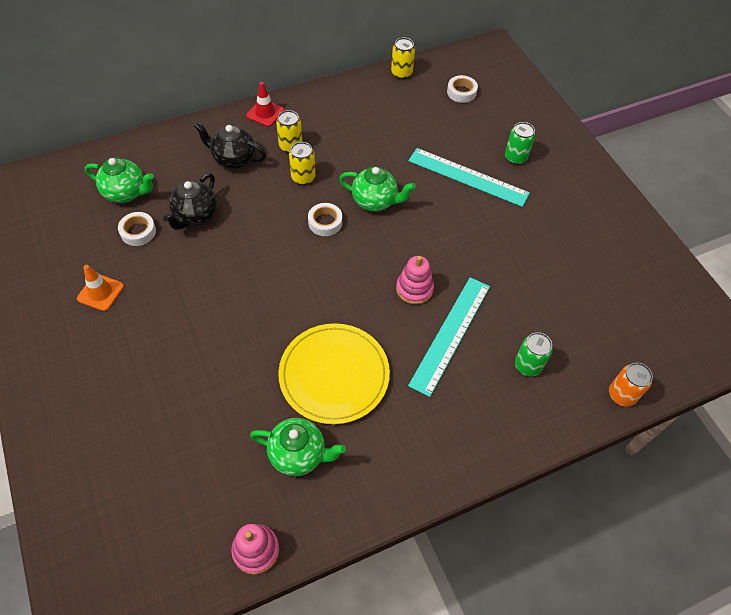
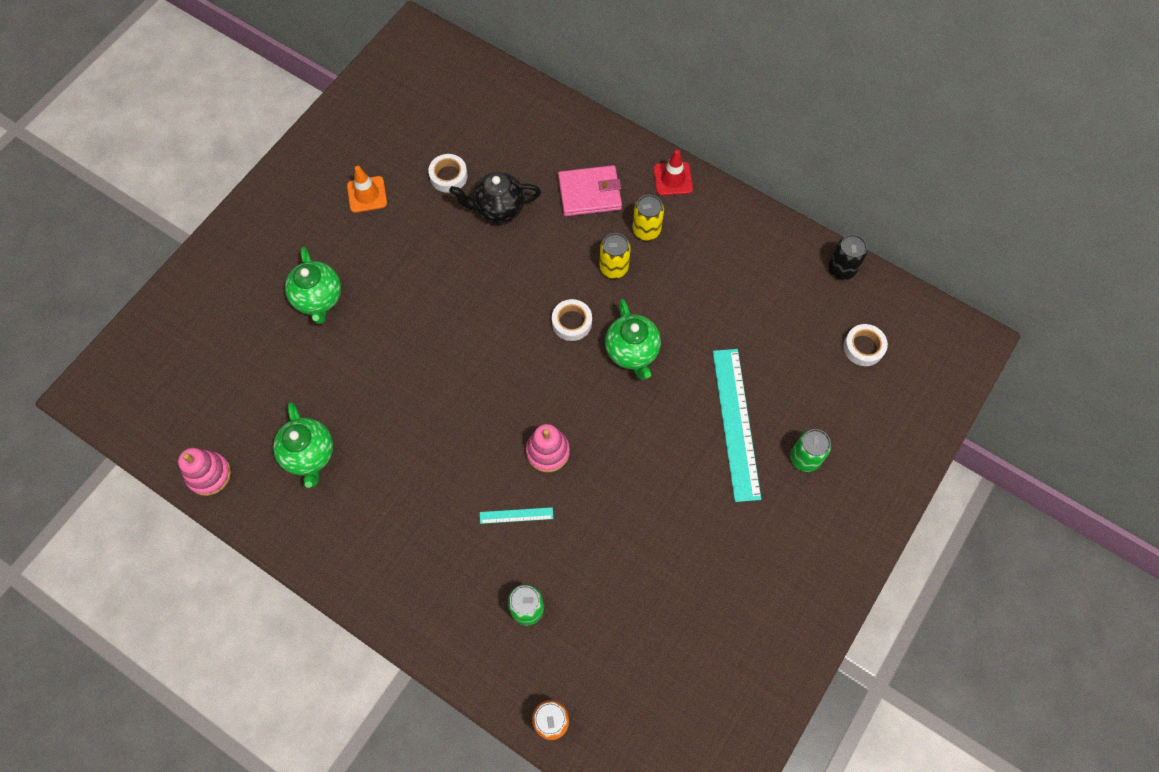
camera: 60 degrees right, 10 degrees up
(126, 193) = (484, 135): green teapot -> green teapot (318, 299)
(234, 160) = (589, 193): black teapot -> pink wallet
(334, 375) = (405, 436): yellow plate -> none
(401, 73) = (841, 269): yellow can -> black can
(451, 334) = (516, 515): turquoise ruler -> turquoise ruler, size x0.44

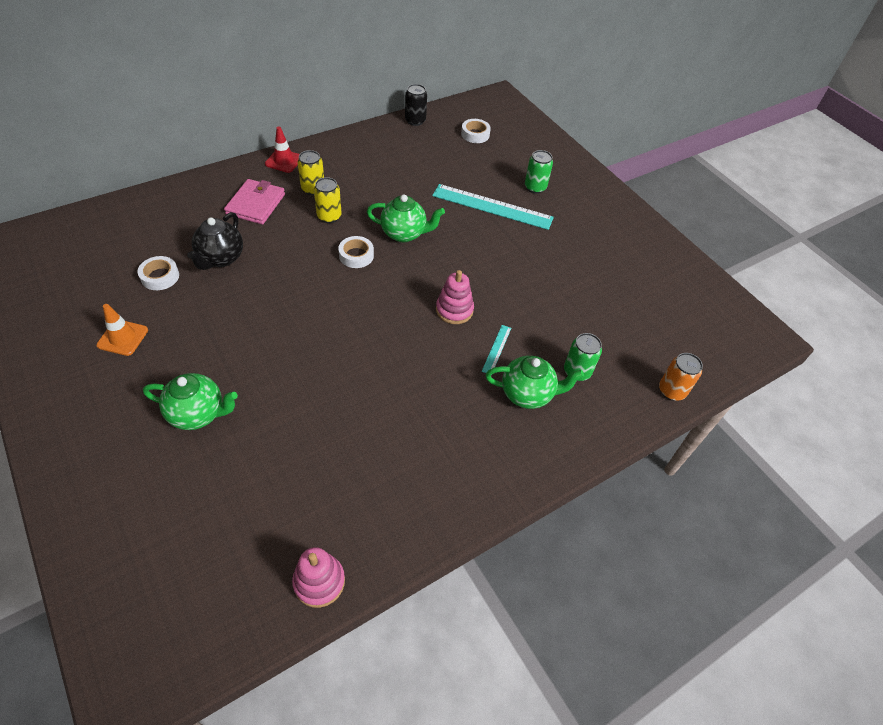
camera: 70 degrees left, 15 degrees down
(309, 455) = (355, 479): green teapot -> green teapot (527, 394)

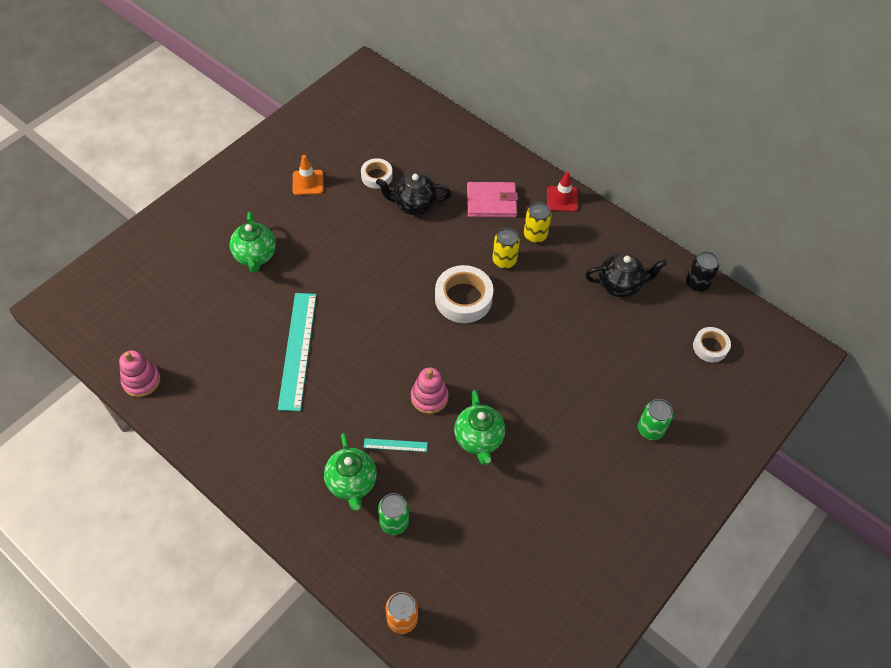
camera: 75 degrees right, 5 degrees up
(356, 255) = (463, 298): white tape -> white tape, size x1.69
(395, 159) = (620, 285): none -> black teapot
(404, 234) = (511, 327): green teapot -> green teapot (478, 439)
(492, 206) = (594, 394): turquoise ruler -> turquoise ruler (298, 350)

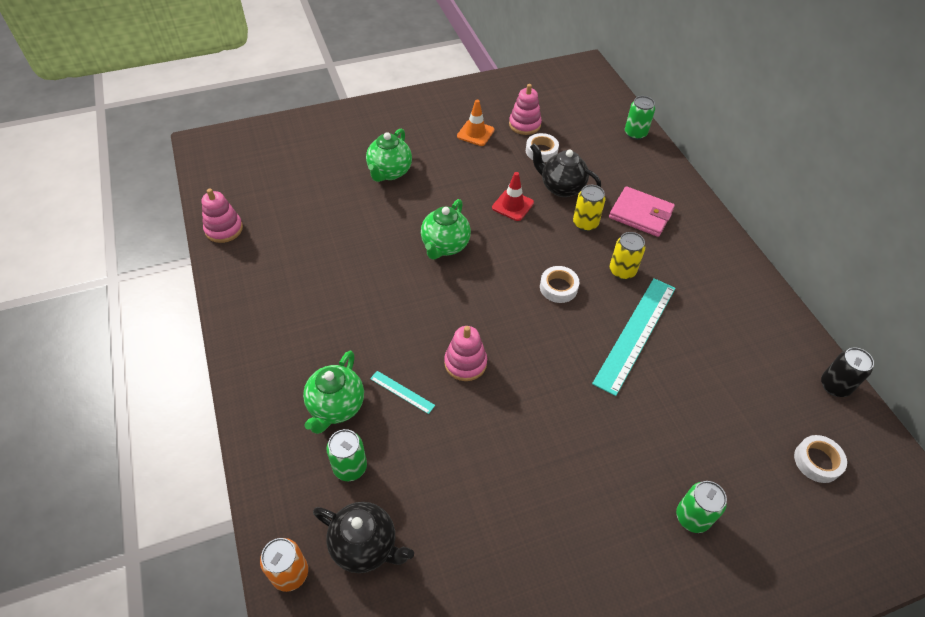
camera: 30 degrees right, 5 degrees down
(298, 350) = (371, 264): turquoise ruler -> turquoise ruler (636, 334)
(346, 155) = (524, 124): none -> pink stacking toy
(446, 124) = (635, 133): none -> green can
(463, 298) = (558, 287): white tape -> white tape, size x0.59
(478, 439) = (489, 429): green teapot -> green teapot (445, 246)
(535, 235) = (669, 261): yellow can -> yellow can (585, 223)
(562, 199) = (718, 240): red traffic cone -> red traffic cone (512, 205)
(620, 285) = (738, 348): black teapot -> black teapot (365, 546)

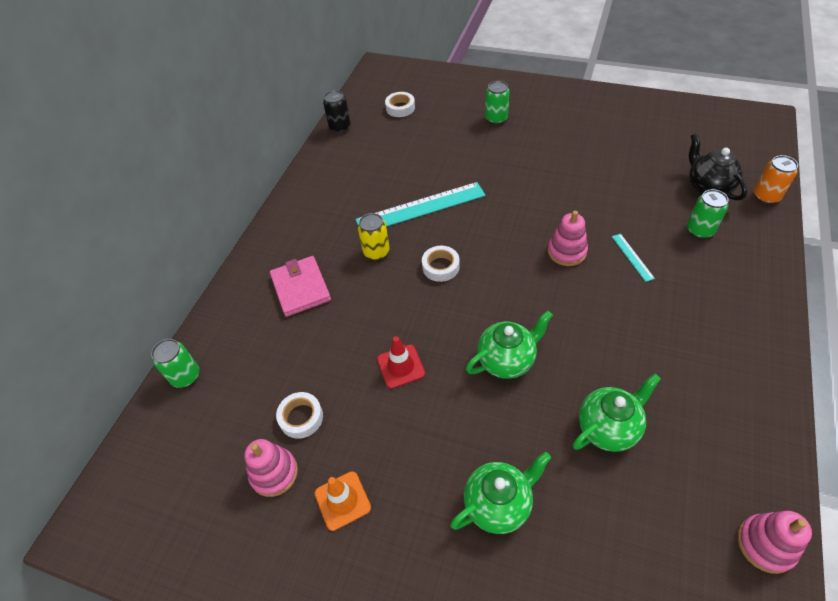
camera: 135 degrees left, 0 degrees up
(336, 407) = (694, 272): green teapot -> green teapot (608, 428)
(561, 188) = (334, 357): black teapot -> none
(585, 223) = (356, 307): yellow can -> none

